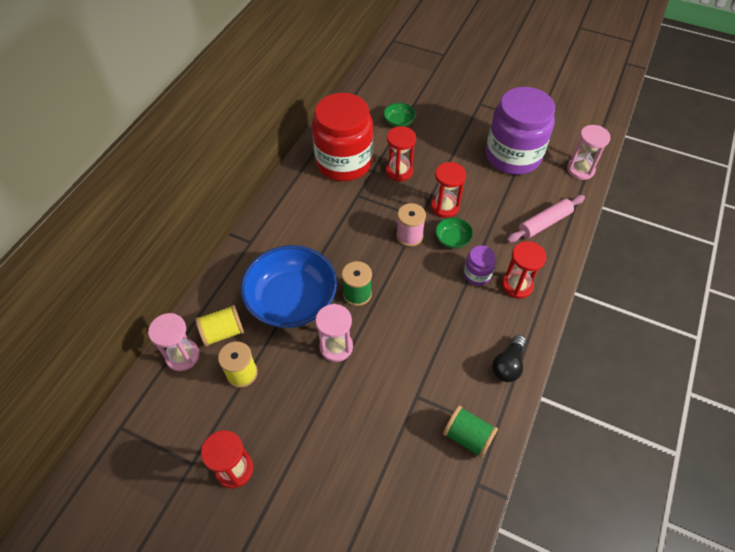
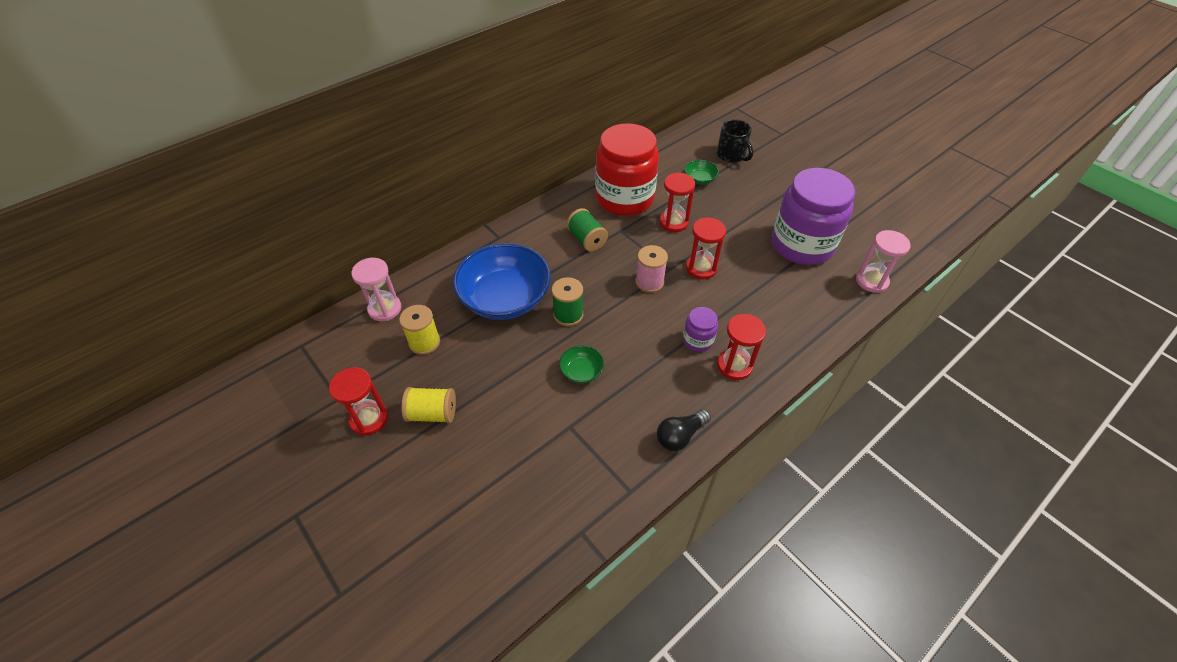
camera: 25 degrees right, 5 degrees down
(222, 332) = (429, 302): yellow spool -> yellow spool (432, 413)
(336, 347) = (520, 353): pink hourglass -> none
(413, 89) = (731, 155): none -> black mug
(452, 239) = (691, 300): green bowl -> green bowl (581, 371)
(467, 436) = (598, 485): green spool -> green spool (587, 240)
(544, 223) = (799, 318): pink rolling pin -> none

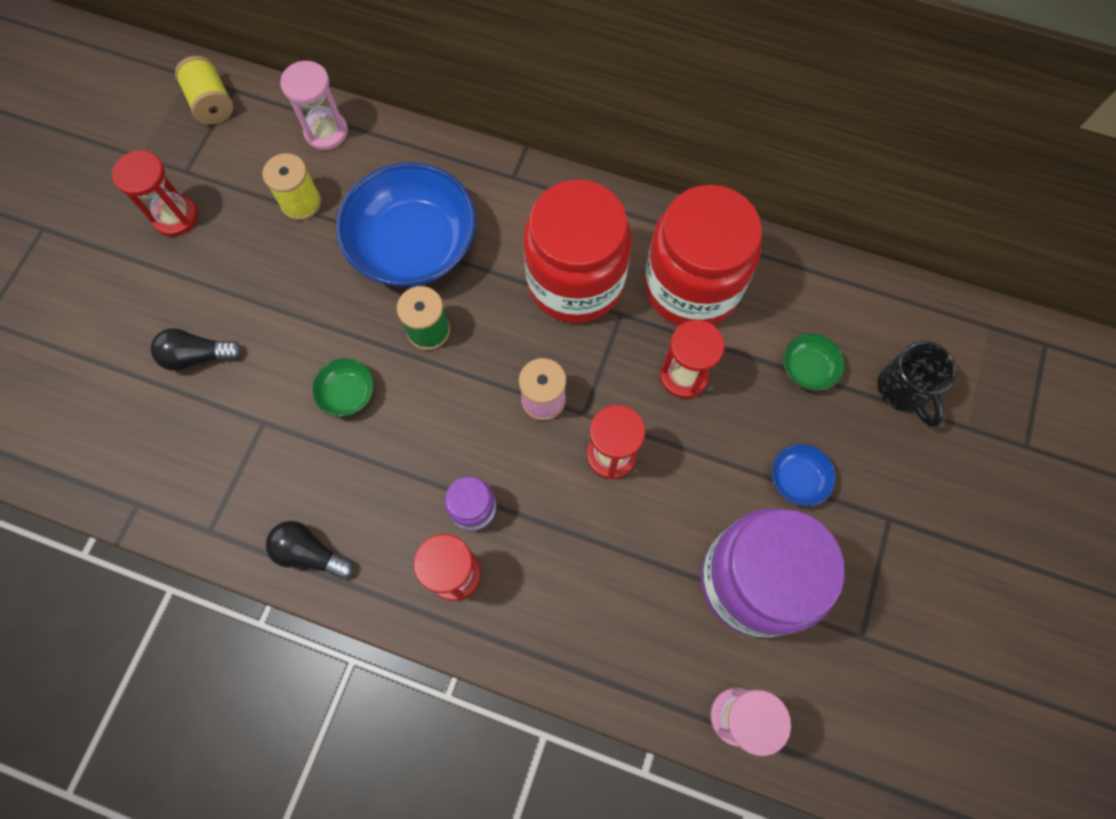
camera: 60 degrees right, 20 degrees up
(432, 413) = (211, 272): yellow spool -> yellow spool (212, 103)
(491, 447) = (198, 356): none -> black light bulb
(587, 240) = (575, 282): green spool -> red jar
(731, 155) = (903, 390): black mug -> black mug turned 45 degrees counterclockwise
(756, 207) = (797, 479): none -> blue bowl

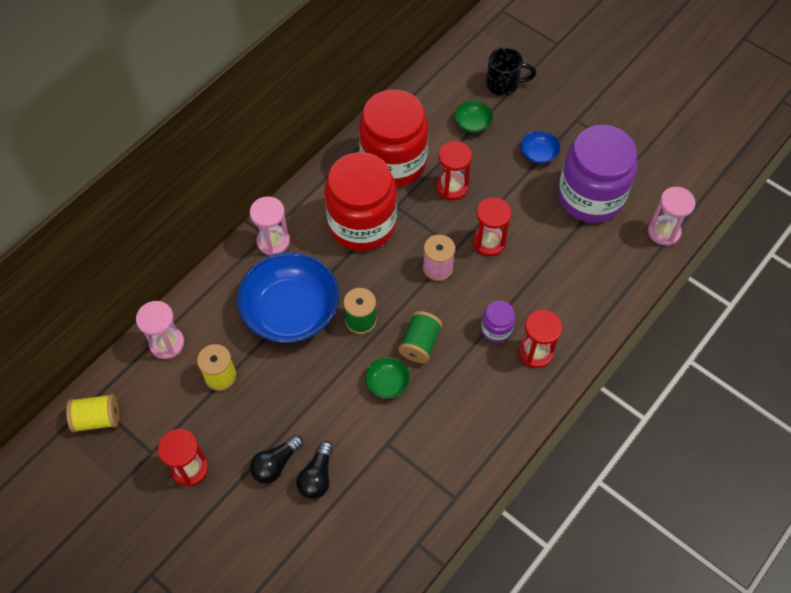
camera: 70 degrees left, 10 degrees down
(310, 553) = (493, 435): black light bulb -> black light bulb (275, 464)
(418, 415) = (420, 343): none -> green spool
(507, 189) = (273, 241): none -> pink hourglass

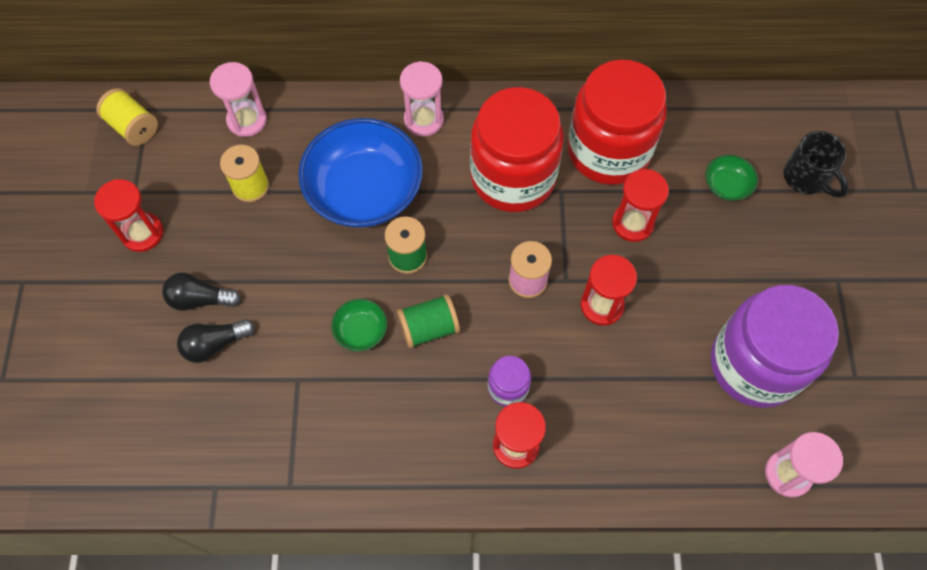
camera: 50 degrees right, 5 degrees up
(538, 154) = (755, 274): blue bowl -> none

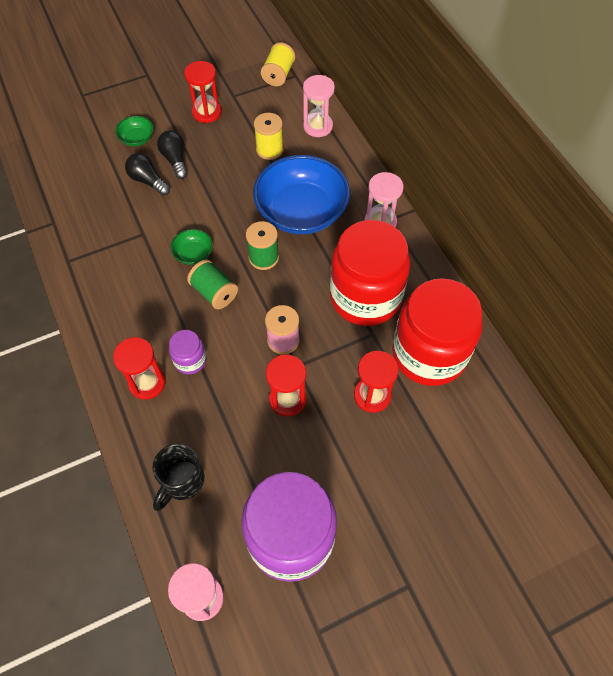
camera: 65 degrees right, 5 degrees down
(727, 185) = (450, 457): green bowl -> green bowl (137, 139)
(806, 178) = (499, 524): black mug -> black mug (182, 481)

